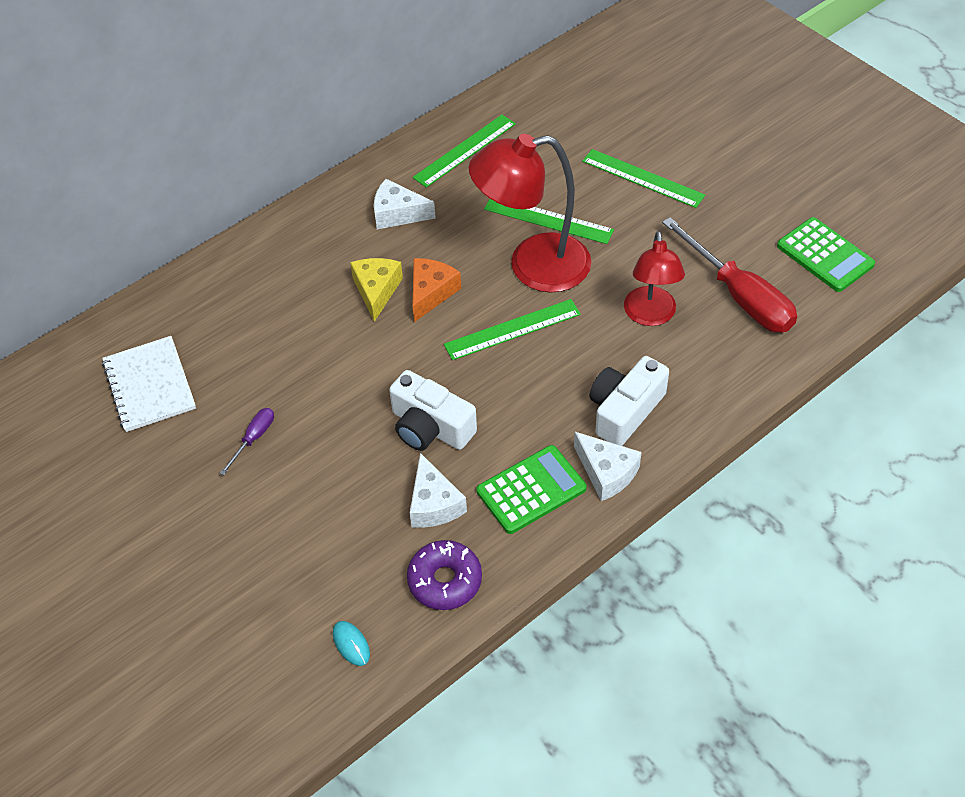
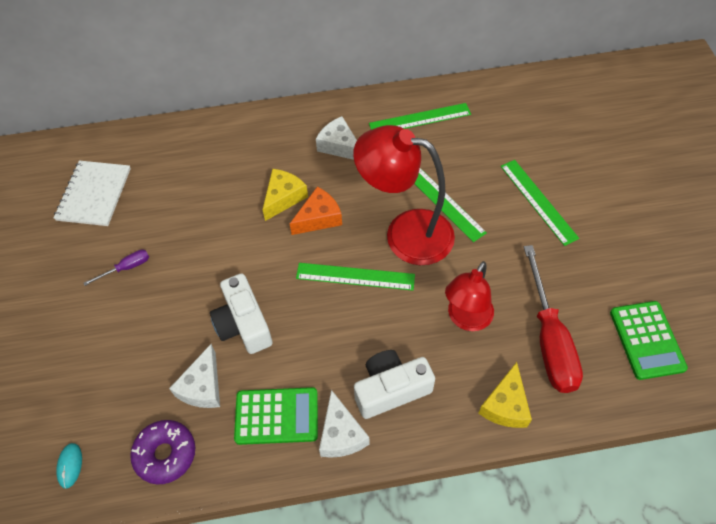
camera: 30 degrees right, 5 degrees up
(739, 370) = (505, 405): none -> yellow cheese

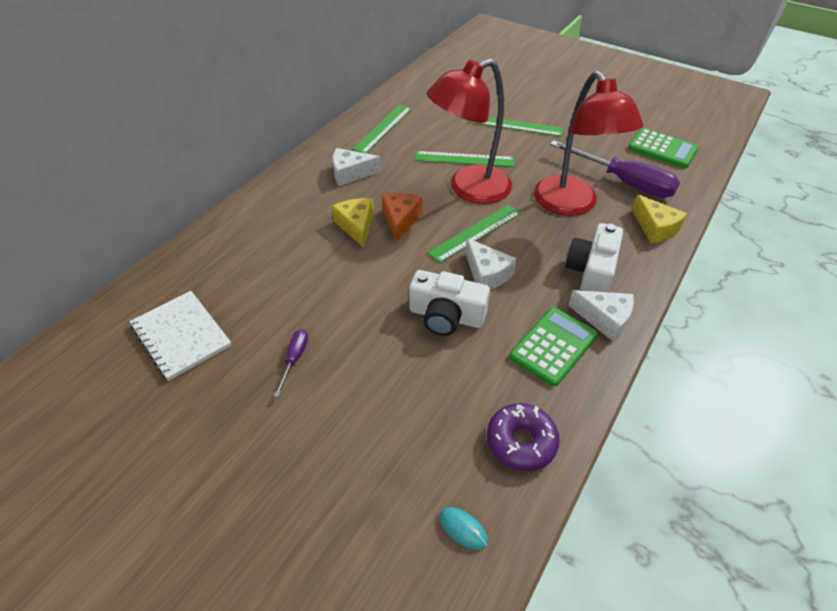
camera: 50 degrees left, 10 degrees down
(203, 386) = (478, 377): white cheese -> white cheese (486, 273)
(466, 319) = (571, 205): red lamp -> red lamp, size x1.58
(549, 339) = (624, 182): red screwdriver -> purple screwdriver

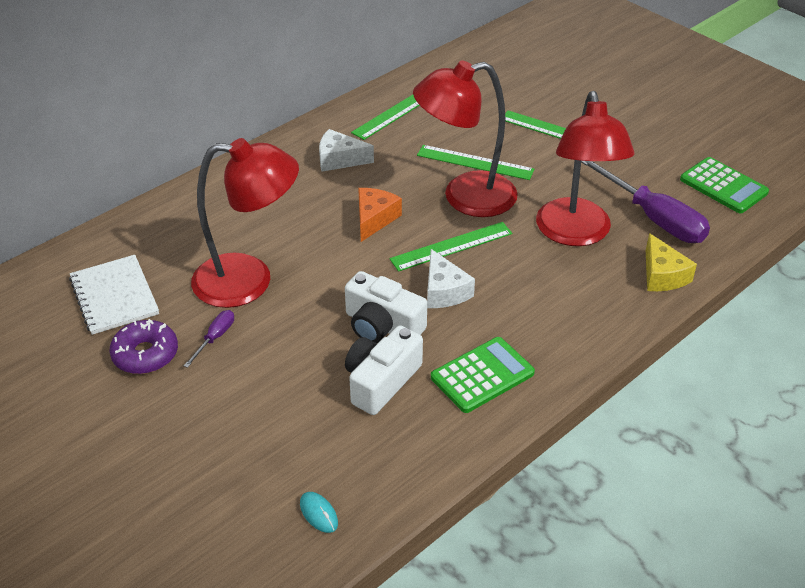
camera: 15 degrees right, 5 degrees down
(308, 296) = (249, 281): none -> red lamp
(356, 226) = (324, 218): yellow cheese -> none
(521, 442) = (407, 455): purple donut -> purple donut (145, 354)
(591, 271) = (562, 309): white camera -> white camera (381, 381)
(604, 319) = (551, 359): white cheese -> none

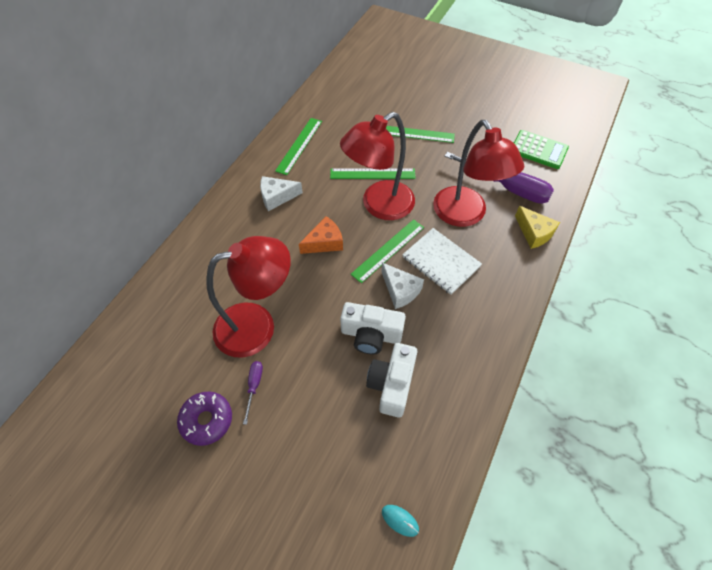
camera: 20 degrees left, 15 degrees up
(114, 296) = (158, 373): white notebook -> white notebook (441, 262)
(374, 219) = (324, 242): orange cheese -> orange cheese turned 60 degrees clockwise
(482, 375) = (458, 355): green calculator -> none

